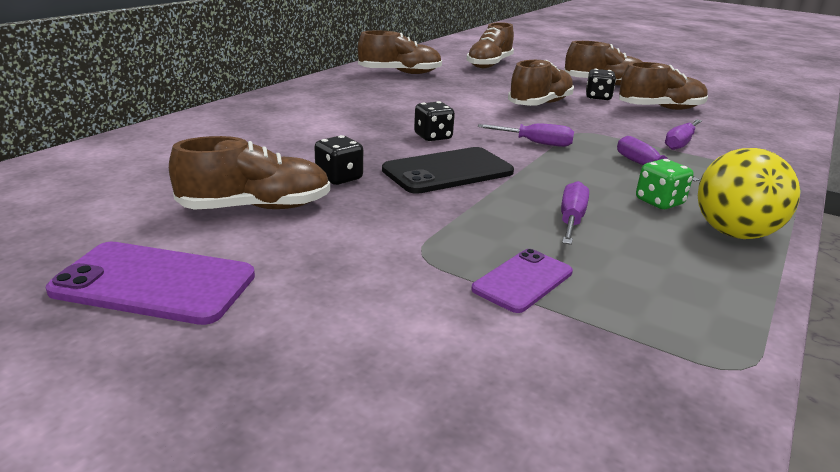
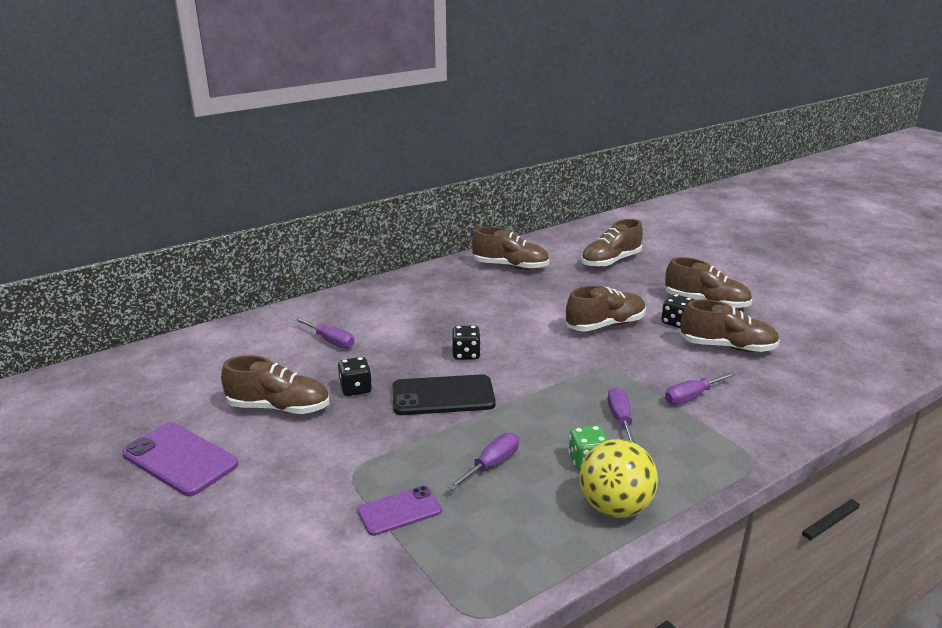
camera: 25 degrees right, 0 degrees up
(536, 143) = (549, 375): purple screwdriver -> purple screwdriver (331, 341)

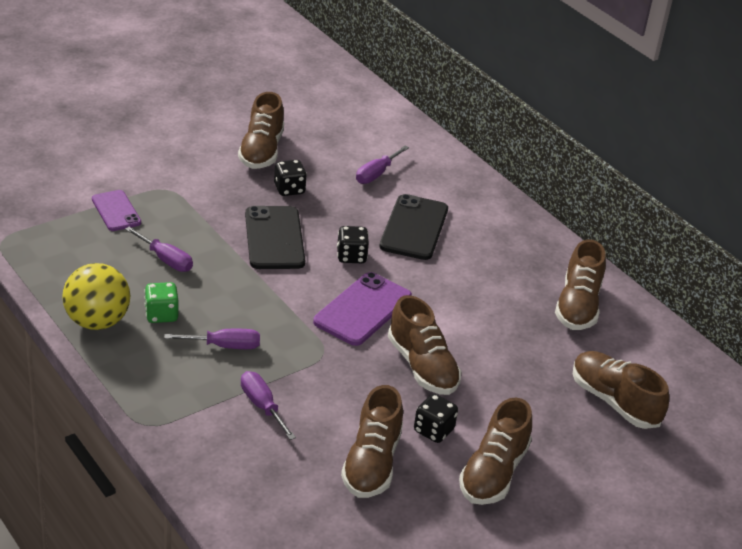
camera: 85 degrees right, 10 degrees up
(180, 459) = (195, 112): purple phone -> purple phone (363, 309)
(418, 325) = (414, 228): none -> black phone

